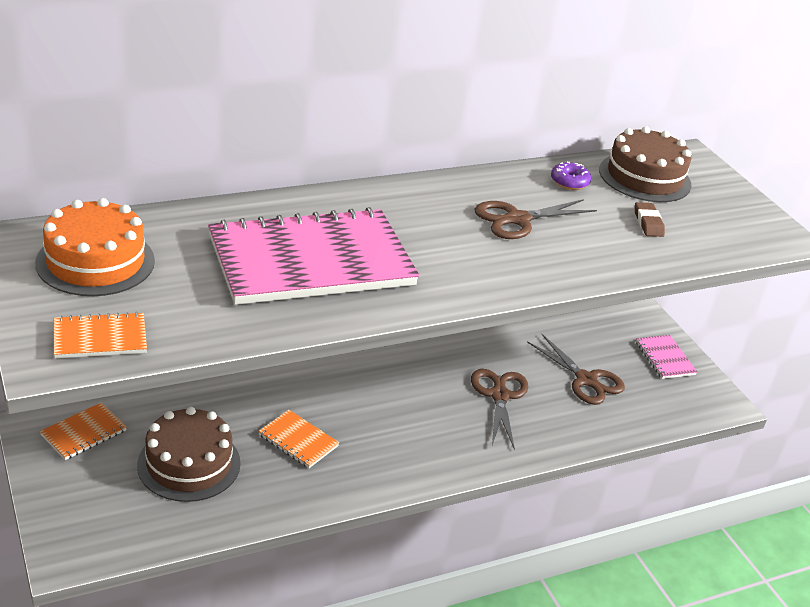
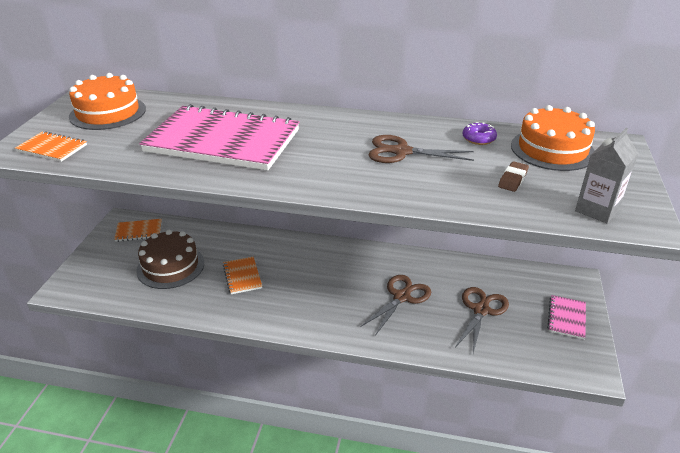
camera: 40 degrees right, 0 degrees up
(586, 380) = (481, 310): brown scissors -> brown scissors turned 150 degrees counterclockwise
(644, 177) = (552, 149): brown cake -> orange cake
(742, 236) = (597, 210): none -> grey carton

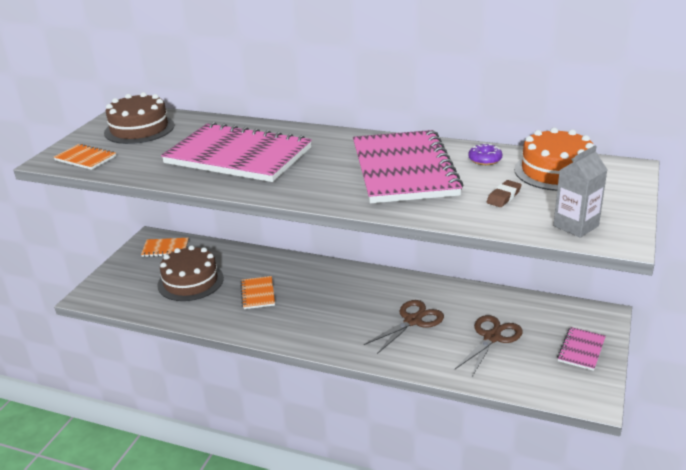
camera: 10 degrees right, 5 degrees down
(108, 113) = (139, 129): orange cake -> brown cake
(401, 152) = (404, 169): brown scissors -> pink notebook

